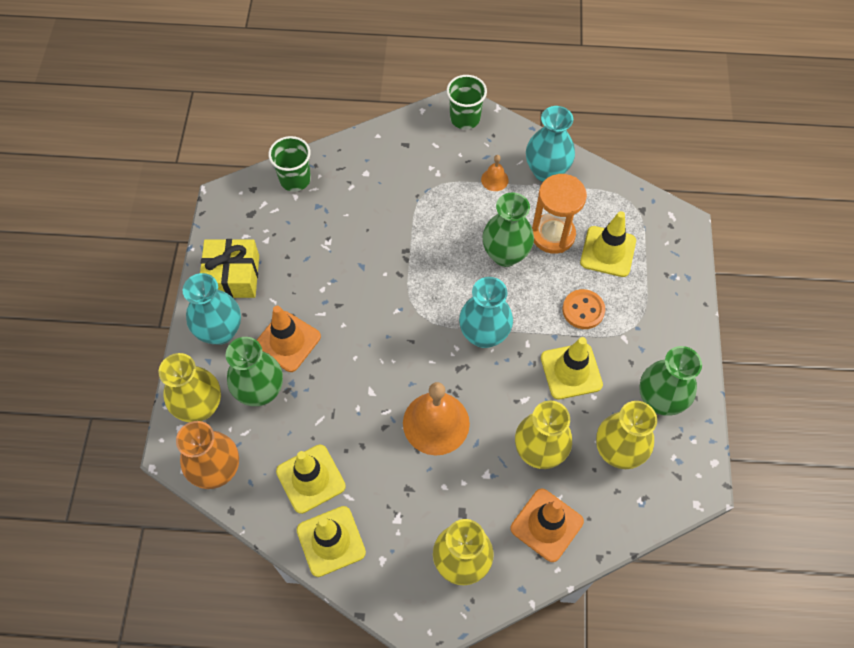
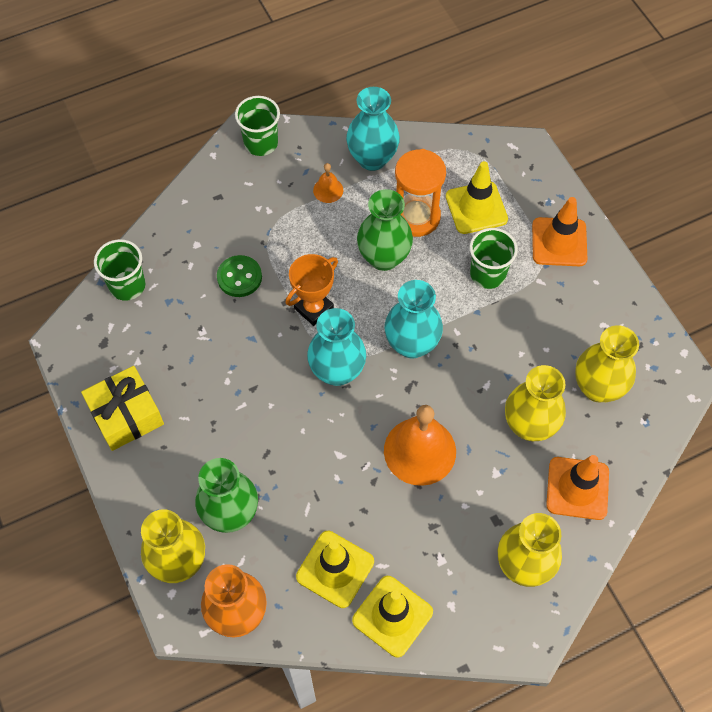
camera: 30 degrees left, 0 degrees up
(220, 331) = (150, 476): turquoise vase -> turquoise vase (337, 371)
(287, 341) = (225, 450): orange traffic cone -> orange traffic cone (559, 242)
(382, 214) = (239, 277): none -> green button
(424, 267) = (313, 308): none -> orange trophy
(571, 371) = (512, 336): yellow traffic cone -> none
(583, 310) = (488, 274): orange button -> green cup
(659, 400) = (605, 322): green vase -> none

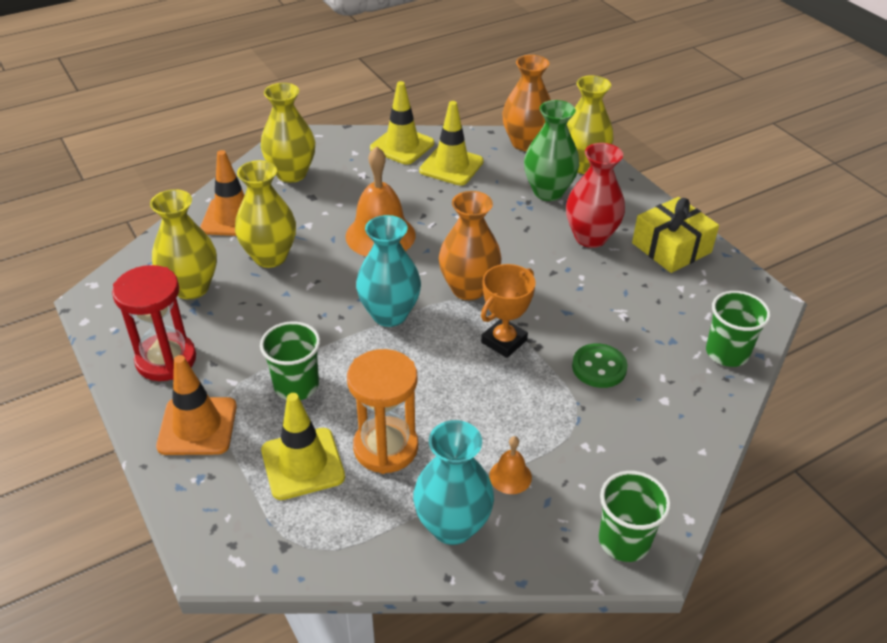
camera: 175 degrees right, 20 degrees down
(203, 435) = (590, 237): none -> red vase
(337, 371) = (468, 289): turquoise vase -> orange vase
(384, 257) = (426, 397): green vase -> none
(599, 305) = (166, 360): none -> red hourglass

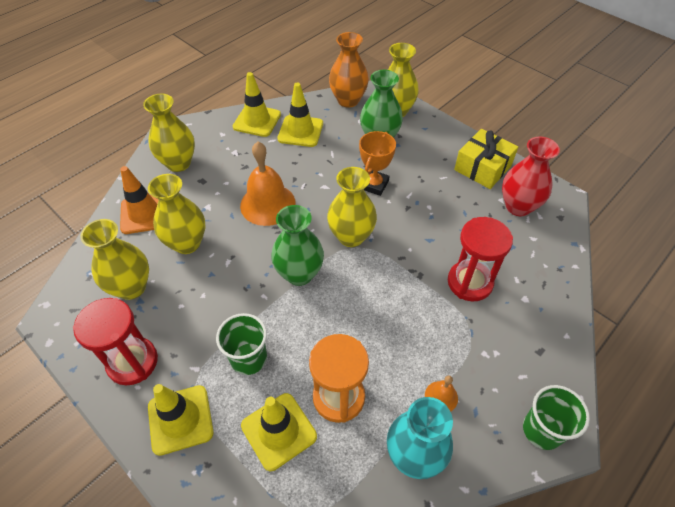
camera: 15 degrees left, 10 degrees up
(197, 426) = (180, 419): orange traffic cone -> yellow traffic cone
(389, 314) = (299, 274): turquoise vase -> green vase
(468, 289) = (351, 236): orange vase -> yellow vase
(504, 341) = (393, 277): orange trophy -> orange trophy (374, 185)
(590, 237) = (423, 171): red vase -> red vase (518, 206)
(599, 367) = (470, 282): green button -> red hourglass
(727, 353) = (552, 247): green cup -> none

